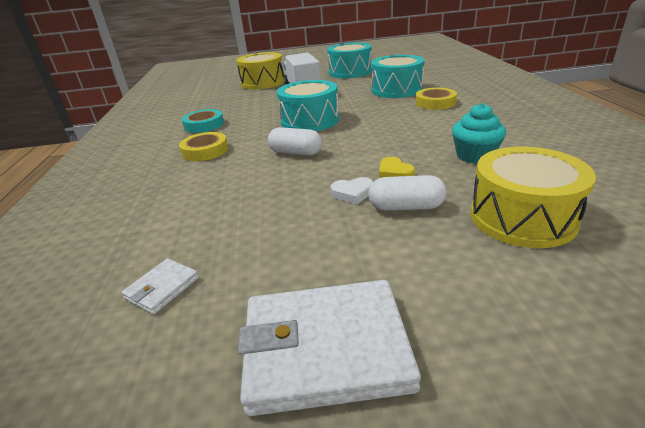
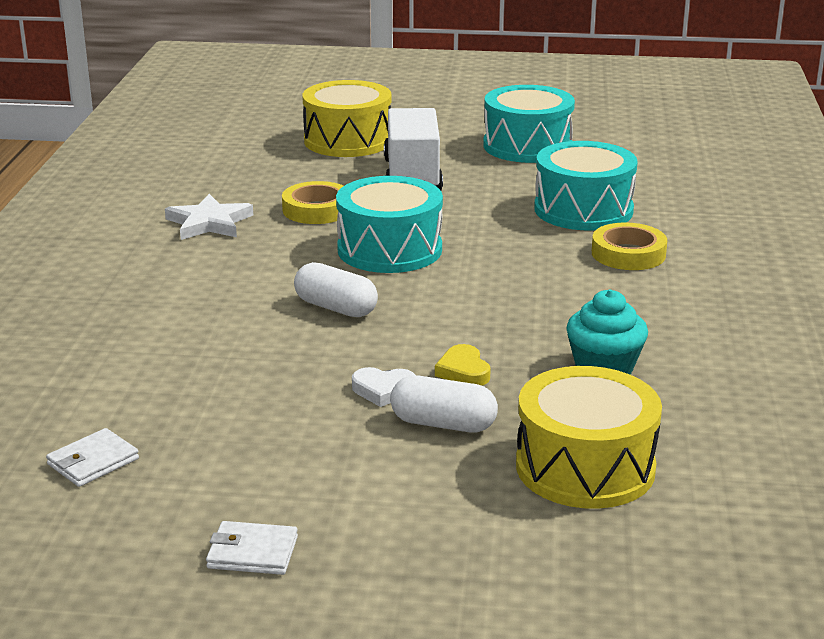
camera: 10 degrees right, 5 degrees down
(204, 125) = (209, 223): turquoise tape -> white star
(205, 151) = (196, 276): yellow tape -> yellow tape (317, 210)
(325, 348) = (252, 552): white wallet -> white wallet, size x0.46

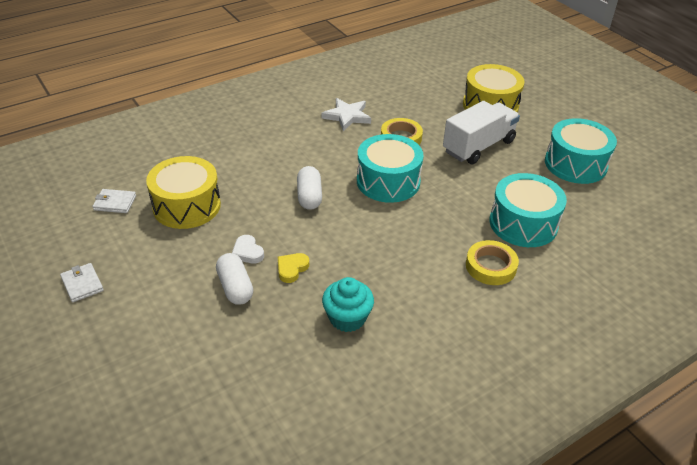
camera: 50 degrees right, 15 degrees up
(585, 467) = (239, 358): yellow drum -> yellow drum (187, 206)

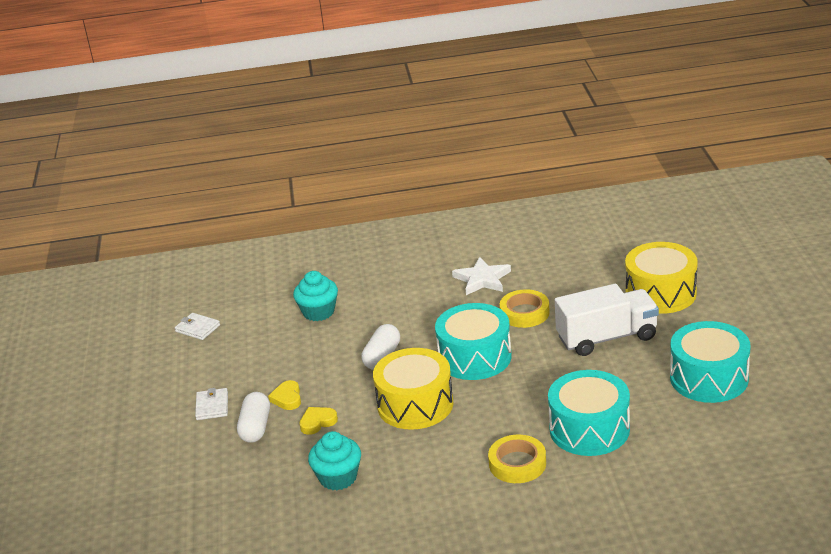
camera: 30 degrees right, 10 degrees down
(82, 284) = (129, 395): white wallet -> white wallet (212, 406)
(187, 206) = (259, 343): yellow drum -> yellow drum (415, 404)
(224, 167) = (318, 312): none -> turquoise cupcake
(247, 252) = (287, 398): white heart -> yellow heart

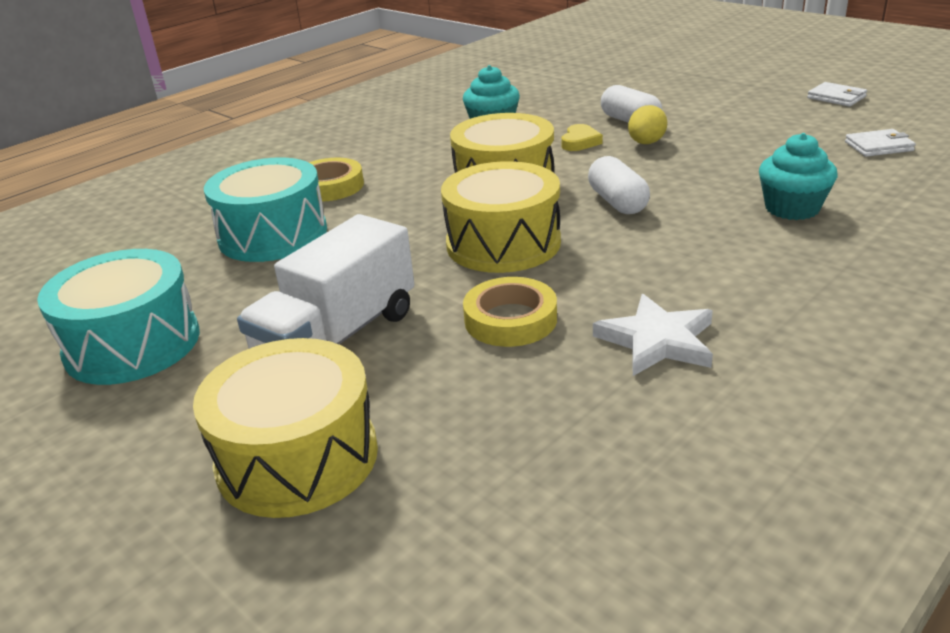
camera: 140 degrees right, 0 degrees up
(212, 406) = (702, 116): white wallet -> white wallet (836, 97)
(287, 398) = (646, 143): yellow heart -> yellow egg
(475, 357) = (503, 243): turquoise drum -> yellow drum

